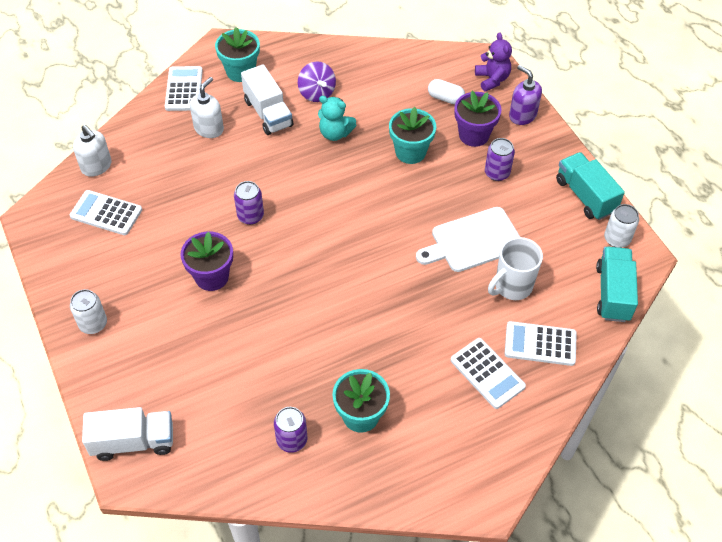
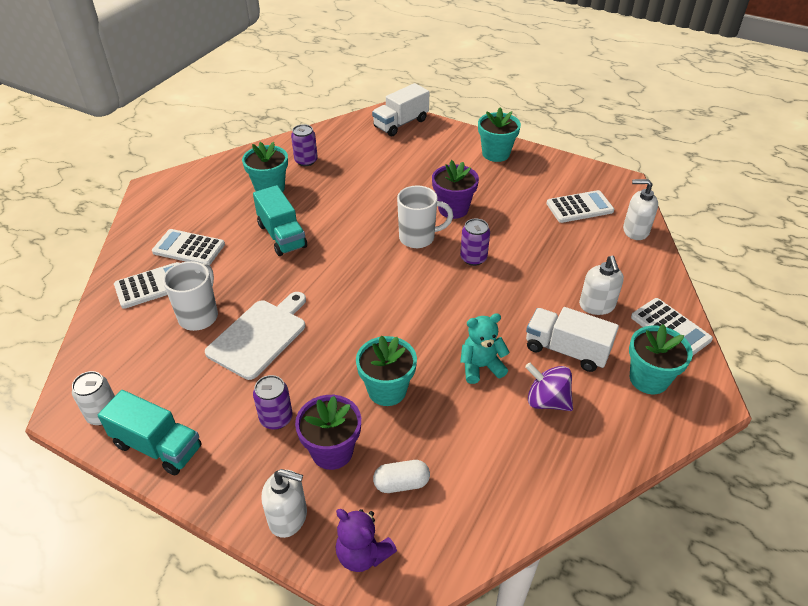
camera: 145 degrees right, 10 degrees down
(93, 324) = (496, 154): white can -> turquoise flower pot
(274, 262) = (418, 238): none -> white mug
(522, 115) = (288, 517): purple soap dispenser -> white soap dispenser
(613, 293) = (93, 357): turquoise truck -> turquoise truck (282, 236)

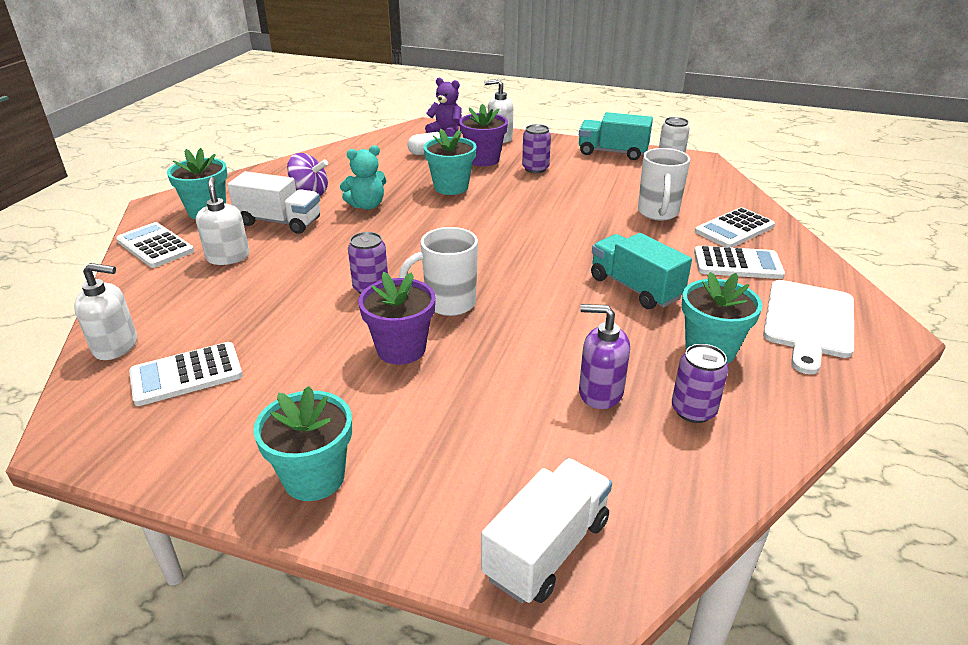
camera: 170 degrees right, 10 degrees down
(259, 336) = (586, 206): white cutting board -> white cutting board (808, 322)
(347, 173) = (600, 392): none -> purple soap dispenser

